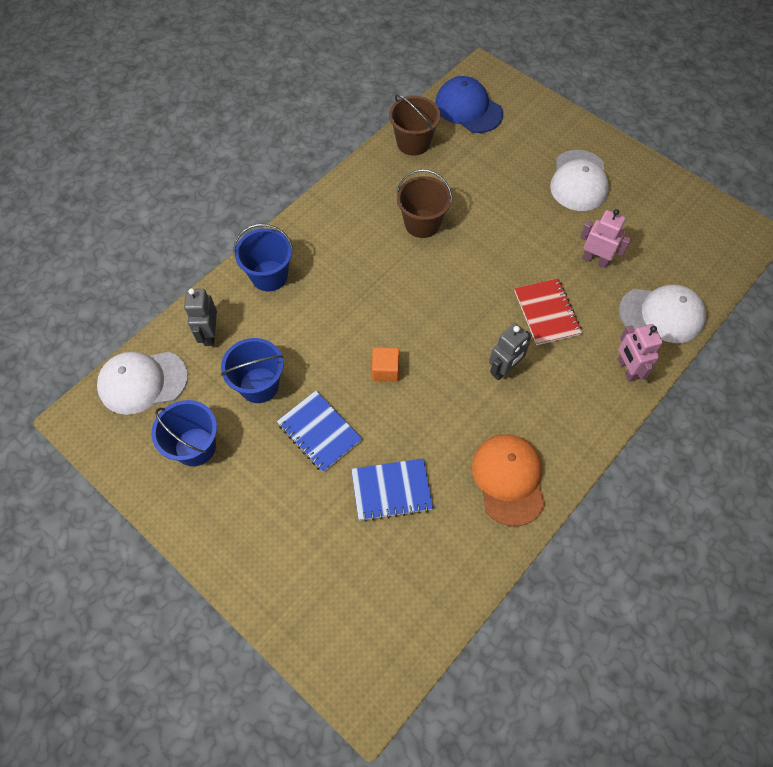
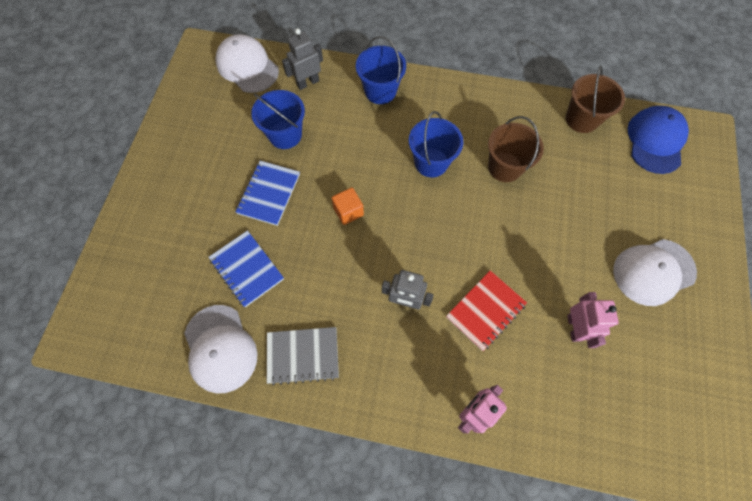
camera: 60 degrees right, 5 degrees up
(195, 447) = (215, 124): blue bucket -> blue bucket (431, 162)
(509, 479) = (303, 355): orange cap -> grey notebook
(661, 314) = (557, 420): white cap -> white cap (220, 348)

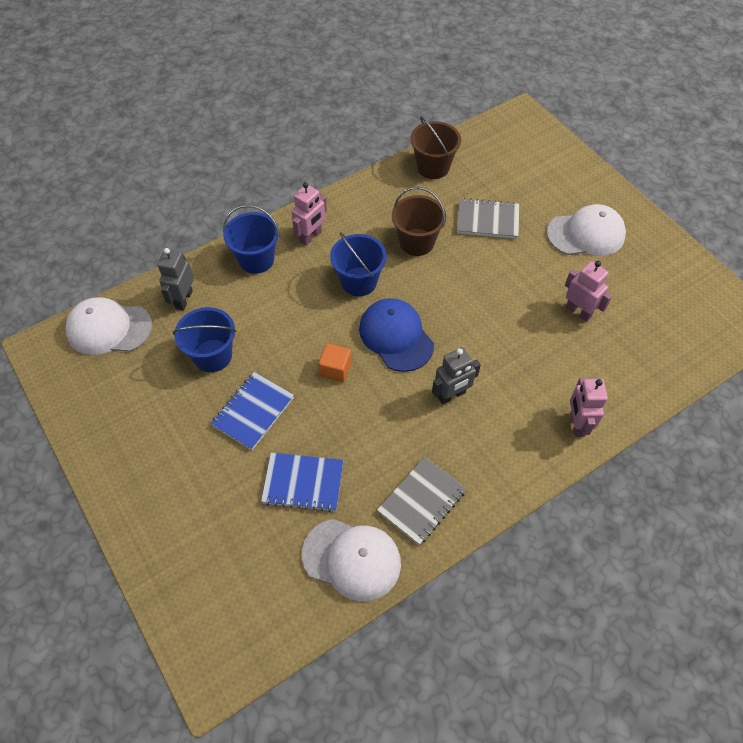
camera: 45 degrees left, 10 degrees down
(269, 194) = (253, 412): blue notebook -> blue notebook turned 60 degrees clockwise
(433, 103) = (311, 237): none -> pink robot
(485, 310) = (512, 351): red notebook -> none
(580, 194) = (487, 220): none -> grey notebook
(653, 272) = (586, 234): white cap -> white cap turned 120 degrees counterclockwise
(655, 141) = (497, 146): blue cap -> blue cap (396, 336)

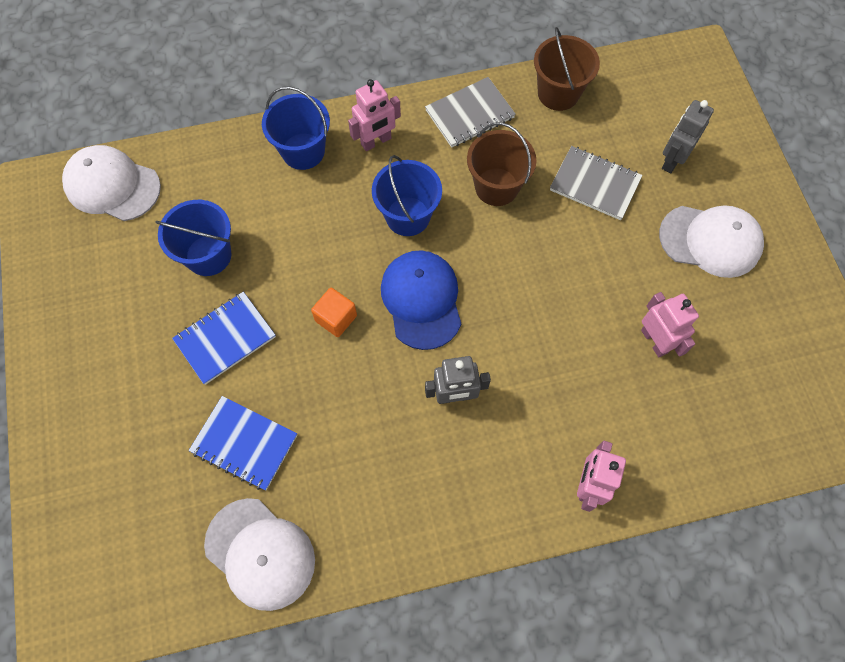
camera: 20 degrees right, 10 degrees up
(183, 299) = (204, 176): grey robot -> grey robot (672, 160)
(421, 501) = (365, 514): grey notebook -> grey notebook (469, 114)

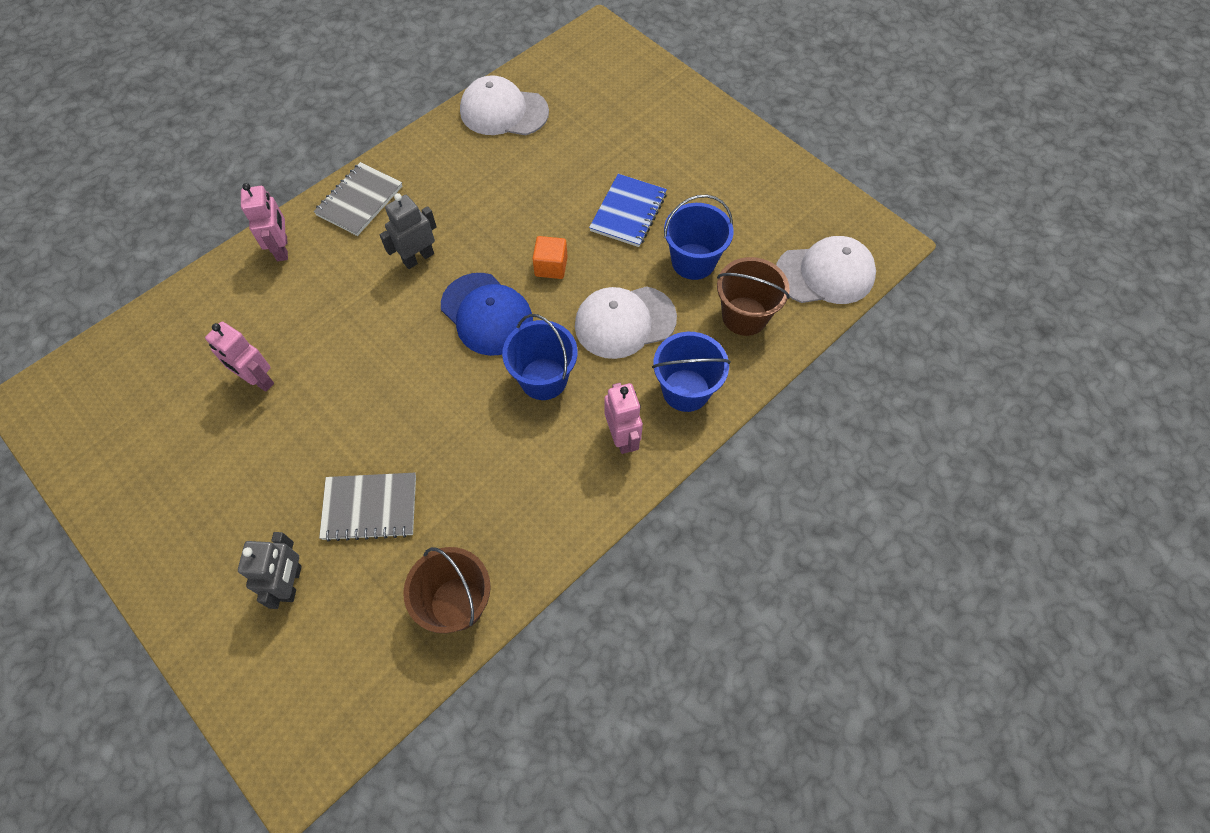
camera: 150 degrees right, 5 degrees down
(244, 443) = (560, 159): blue notebook -> none
(376, 141) = (622, 437): pink robot -> pink robot turned 135 degrees clockwise
(469, 114) = (544, 521): grey notebook -> grey notebook (359, 201)
(496, 187) = (473, 452): brown bucket -> brown bucket (744, 316)
(710, 241) = (225, 506): white cap -> white cap (625, 322)

